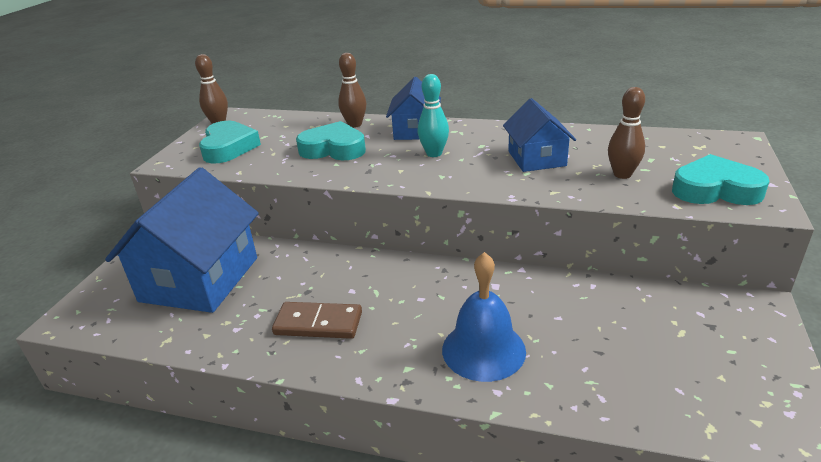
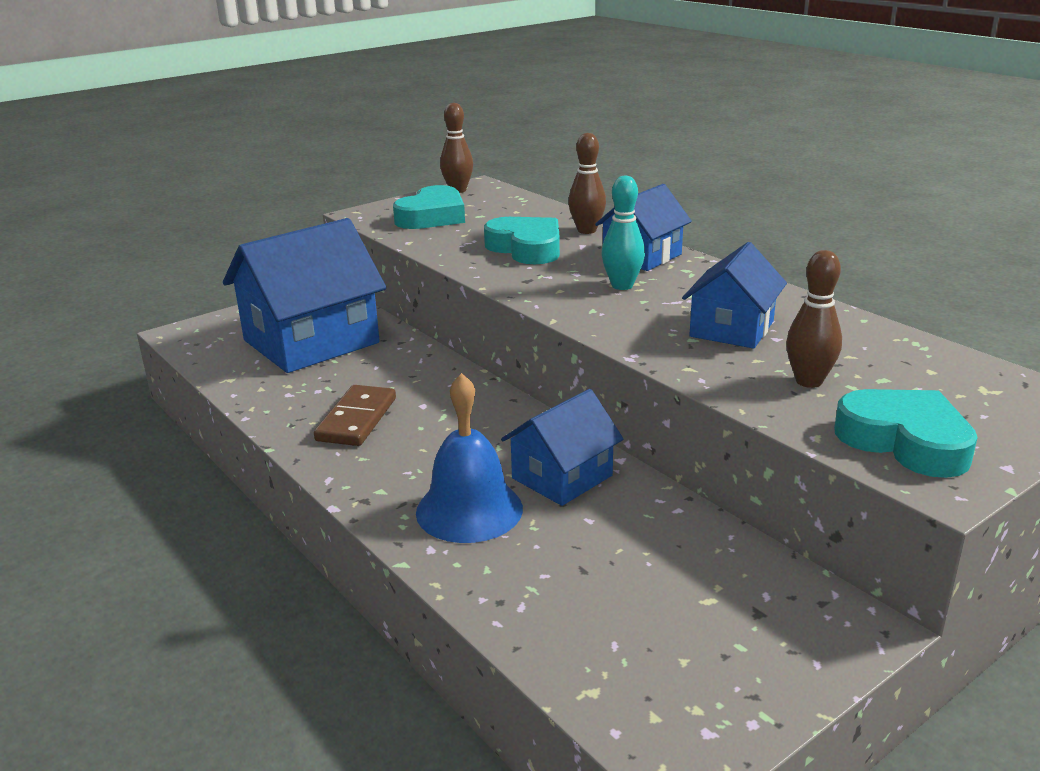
camera: 35 degrees right, 5 degrees down
(318, 323) = (357, 419): brown domino -> brown domino turned 60 degrees clockwise
(506, 297) = (562, 477): none -> blue house

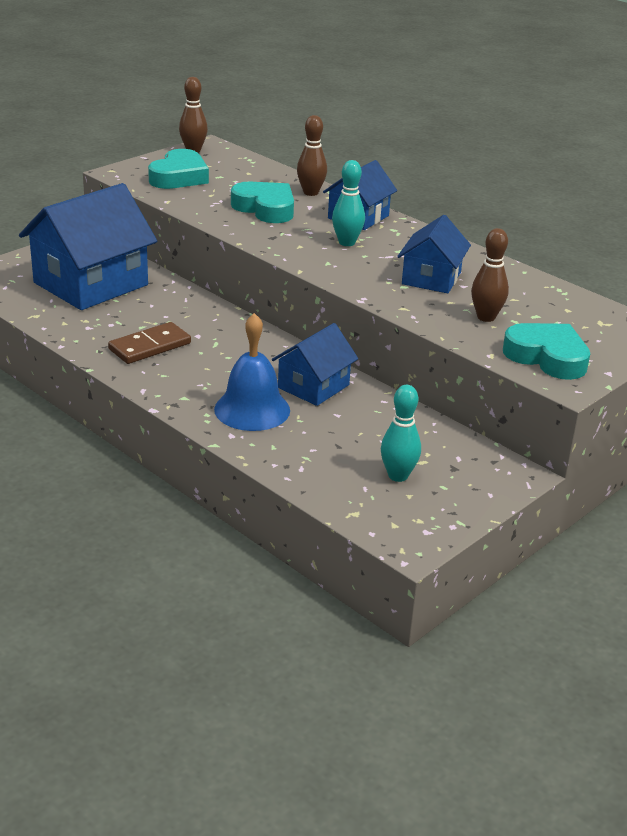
camera: 10 degrees left, 5 degrees up
(357, 419) = (150, 346): brown domino -> brown domino turned 45 degrees clockwise
(668, 624) = (398, 476): none -> turquoise bowling pin

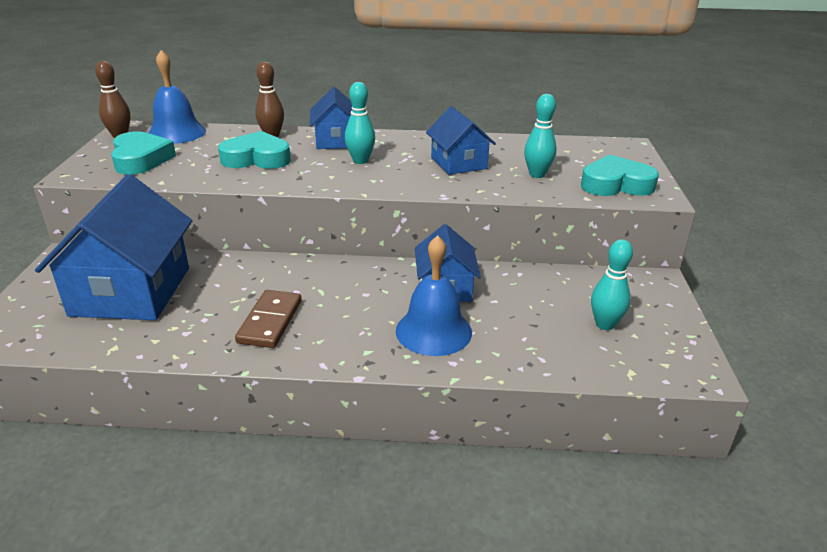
camera: 40 degrees left, 0 degrees up
(239, 163) = (176, 133): none -> blue bell
(486, 317) = (537, 174): brown bowling pin -> turquoise bowling pin

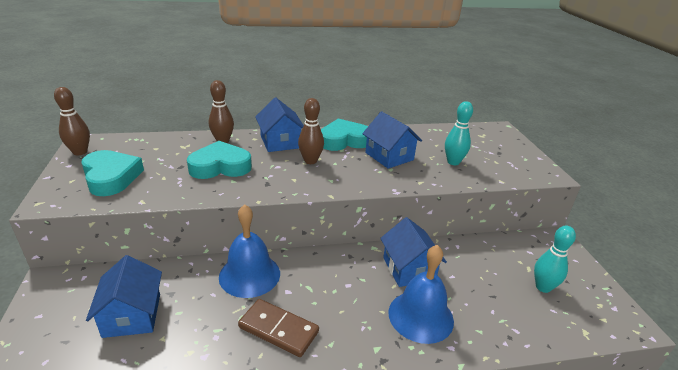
camera: 15 degrees left, 0 degrees up
(131, 291) = (132, 315): blue house -> blue house, size x0.56
(176, 133) = (134, 145): blue bell -> blue bell (249, 275)
(270, 321) = (278, 329): brown domino -> brown domino turned 60 degrees counterclockwise
(360, 161) = (310, 161): turquoise bowling pin -> brown bowling pin
(616, 184) = (513, 166): turquoise heart -> turquoise heart (344, 140)

